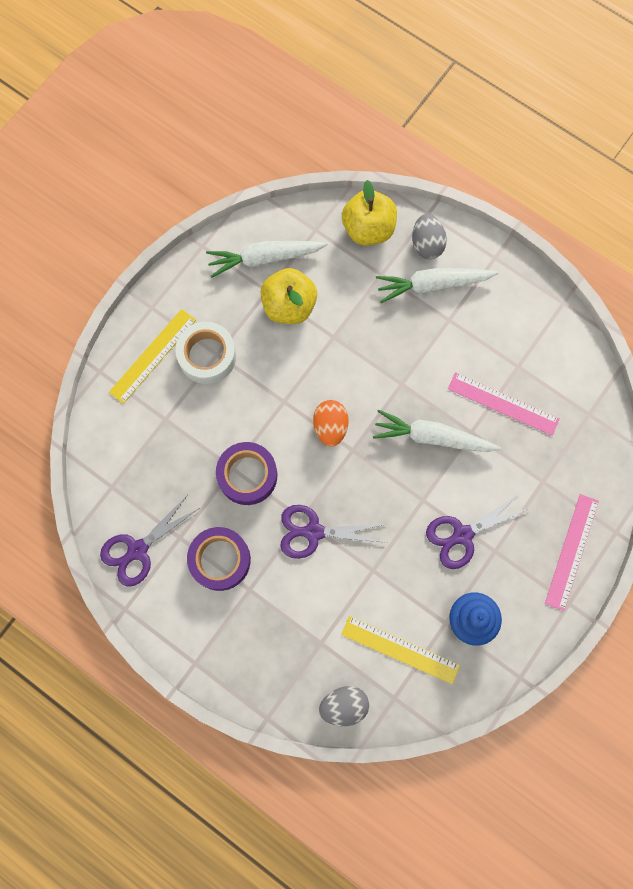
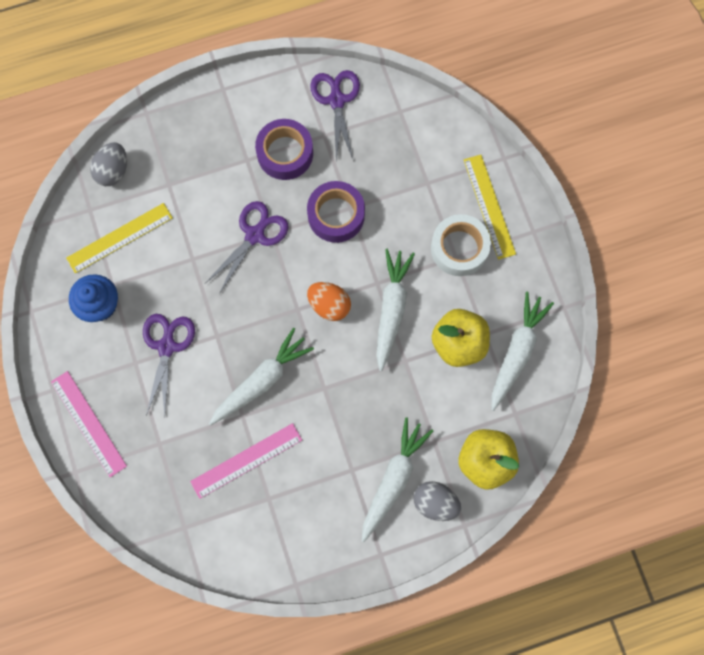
camera: 125 degrees right, 0 degrees up
(298, 375) = (391, 309): none -> white carrot

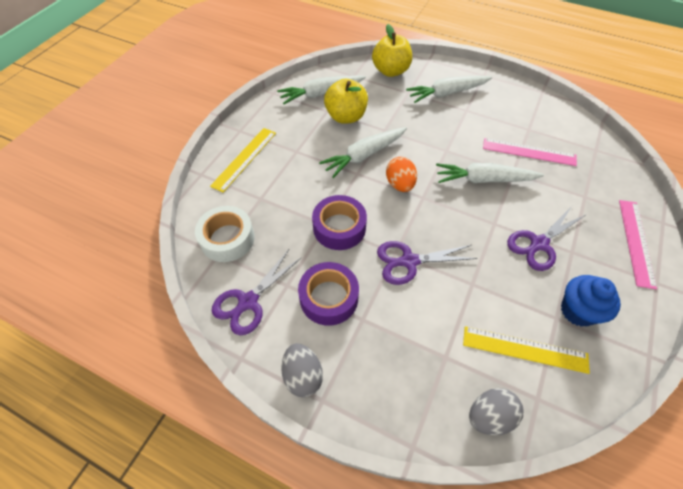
camera: 135 degrees left, 20 degrees down
(435, 502) = (434, 74): grey egg -> grey egg (303, 376)
(459, 248) = (289, 153): white tape -> white tape (227, 239)

